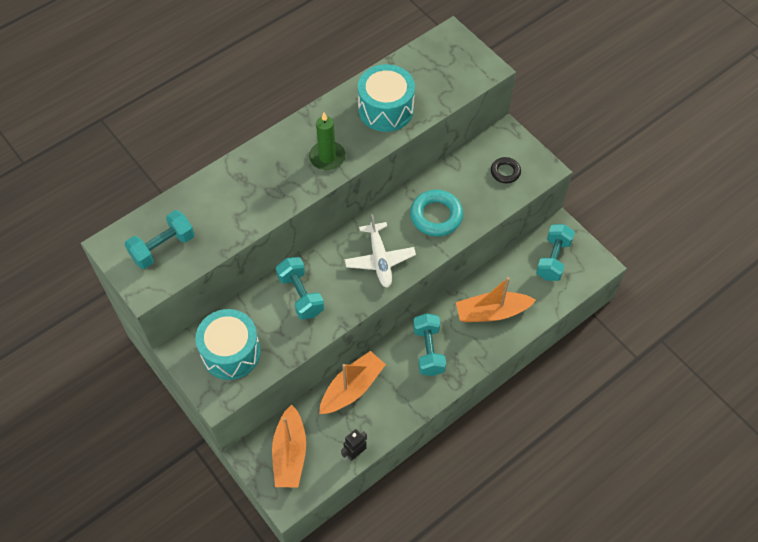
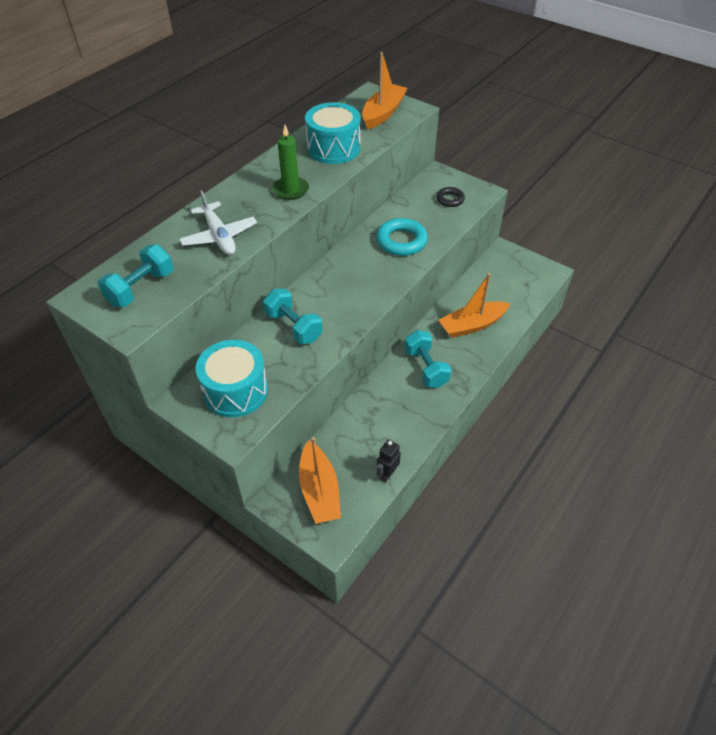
camera: 15 degrees left, 10 degrees down
(352, 388) = (363, 416): orange boat -> orange boat (383, 113)
(380, 260) = (361, 284): white plane -> white plane (219, 236)
(553, 259) = (508, 274): turquoise dumbbell -> none

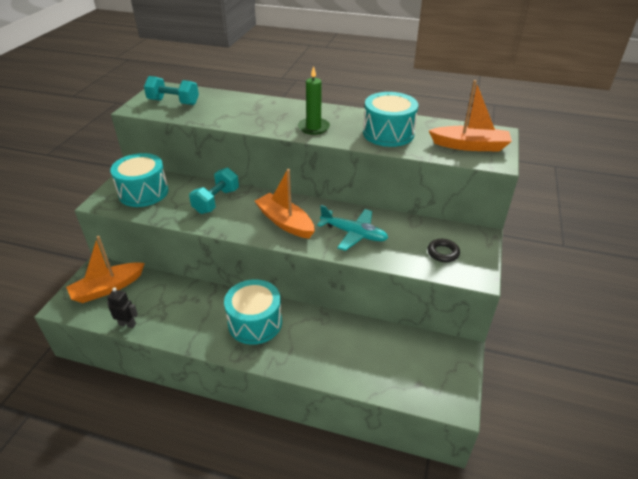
camera: 70 degrees right, 10 degrees down
(219, 236) = (239, 114): white plane -> none
(401, 241) = (354, 234): turquoise ring -> turquoise plane
(426, 368) = (255, 322): turquoise dumbbell -> turquoise drum
(472, 325) = (327, 346): orange boat -> orange boat (285, 222)

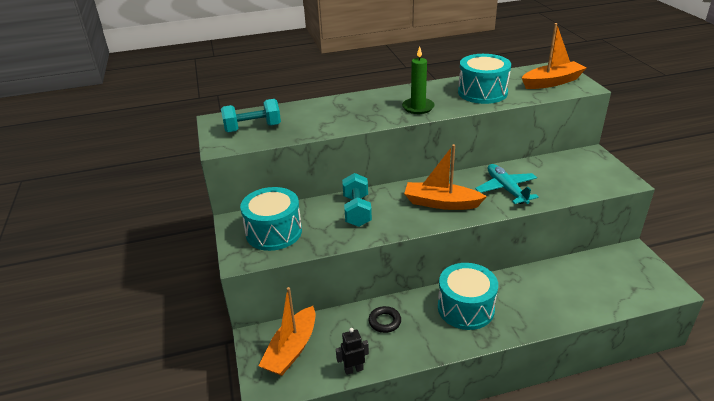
camera: 30 degrees left, 5 degrees down
(354, 234) = (506, 189): turquoise plane -> turquoise plane turned 105 degrees counterclockwise
(443, 253) = (584, 176): black ring -> black ring (384, 322)

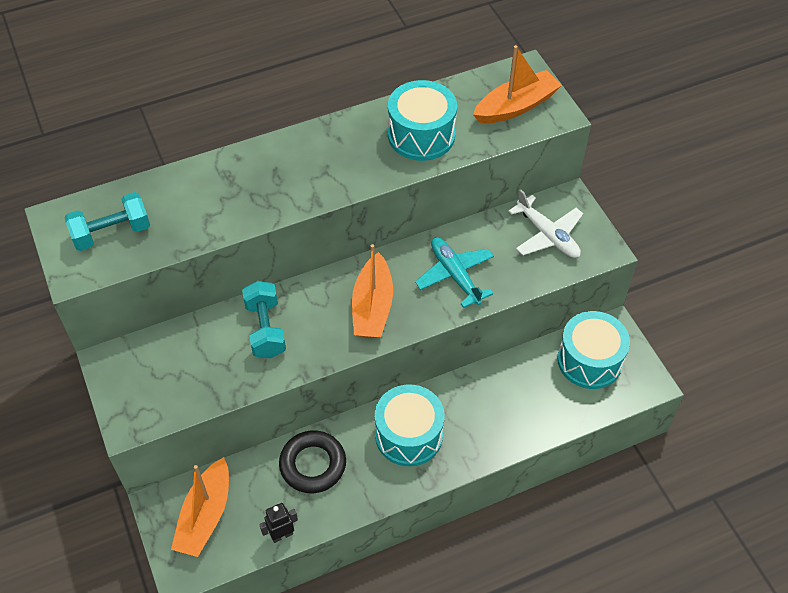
camera: 10 degrees left, 20 degrees up
(274, 232) = (162, 375): turquoise drum -> turquoise drum (589, 360)
(384, 322) = (313, 465): black ring -> black ring, size x1.70
(418, 107) = (334, 174): green candle -> none
(441, 203) = (372, 307): orange boat -> orange boat turned 90 degrees counterclockwise
(578, 171) = (547, 235): none -> white plane

